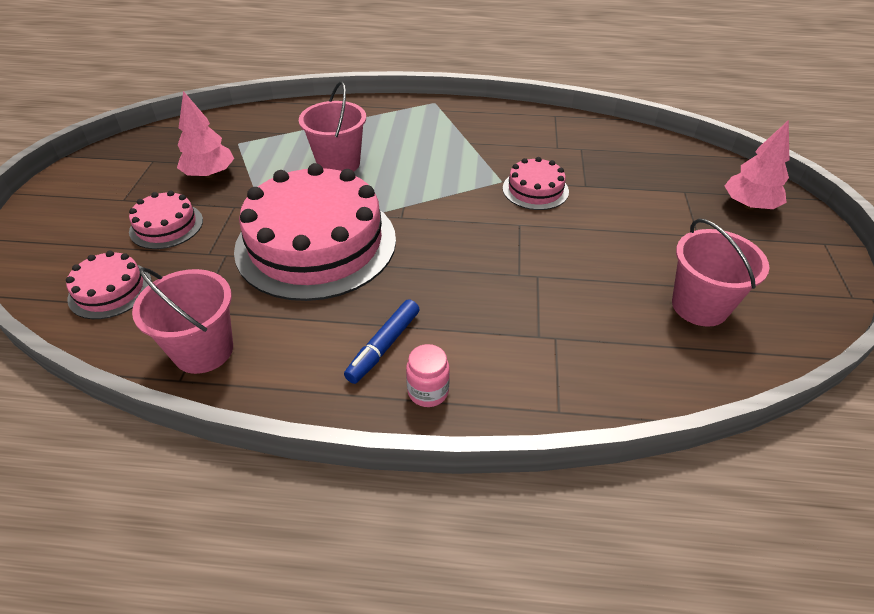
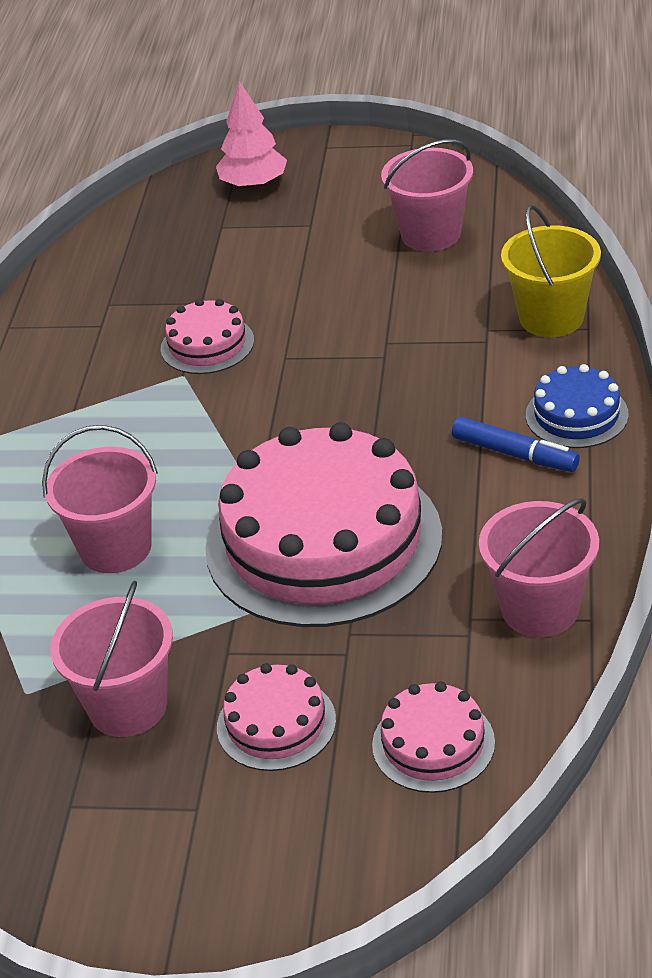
camera: 85 degrees left, 5 degrees down
(210, 174) = (128, 706): pink tree -> pink bucket
(428, 391) = (576, 415): pink jar -> blue cake
(574, 384) = (551, 318): none -> yellow bucket

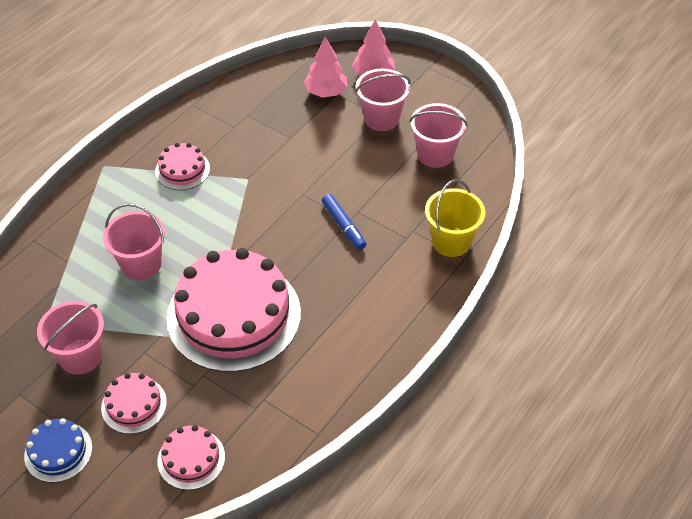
camera: 25 degrees right, 10 degrees up
(203, 230) = (326, 92): none -> pink tree
(207, 344) = (272, 166): pink cake -> pink cake (182, 170)
(515, 454) = (363, 316): blue marker -> blue marker (343, 226)
(540, 609) = (299, 414): pink bucket -> pink bucket (381, 118)
(576, 415) = (412, 309): blue cake -> blue cake (58, 452)

